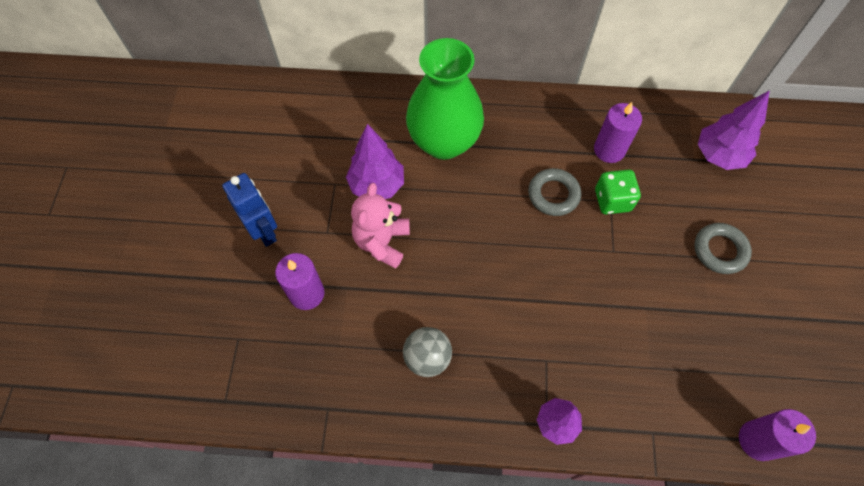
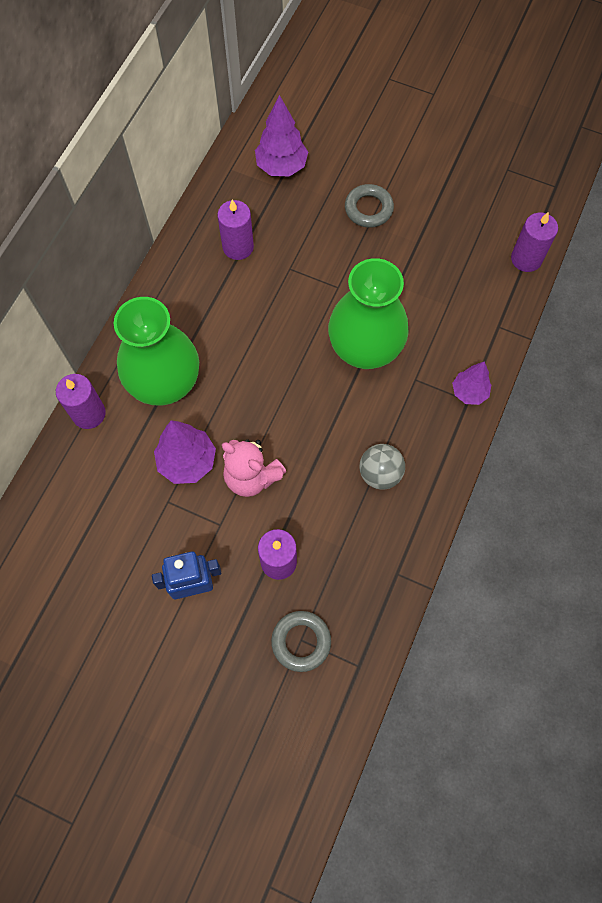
camera: 70 degrees left, 5 degrees up
(392, 98) = (89, 414): none -> purple candle
(553, 194) = (264, 311): grey ring -> grey ring (301, 641)
(557, 299) = (365, 349): none -> green vase
(612, 200) = (290, 267): green dice -> none

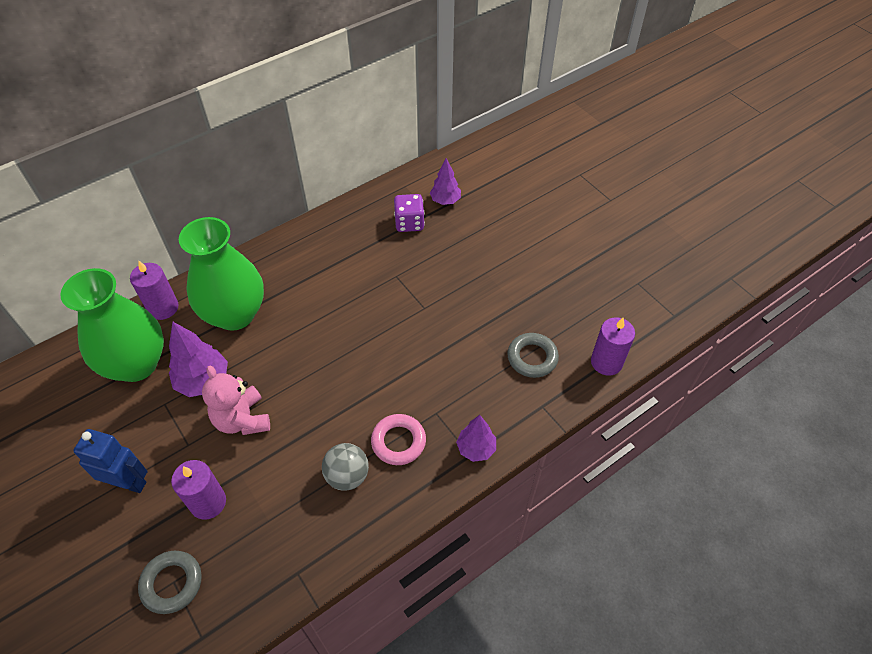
camera: 30 degrees right, 15 degrees down
(238, 247) = (367, 242): purple candle -> none
(263, 207) = (409, 223): none -> purple dice
(281, 167) = (445, 201): purple tree -> purple tree, size x0.66
(365, 349) = (410, 366): green vase -> green vase (136, 364)
(368, 209) = (493, 261): grey ring -> grey ring (532, 358)
(402, 421) = (398, 442): none -> pink ring

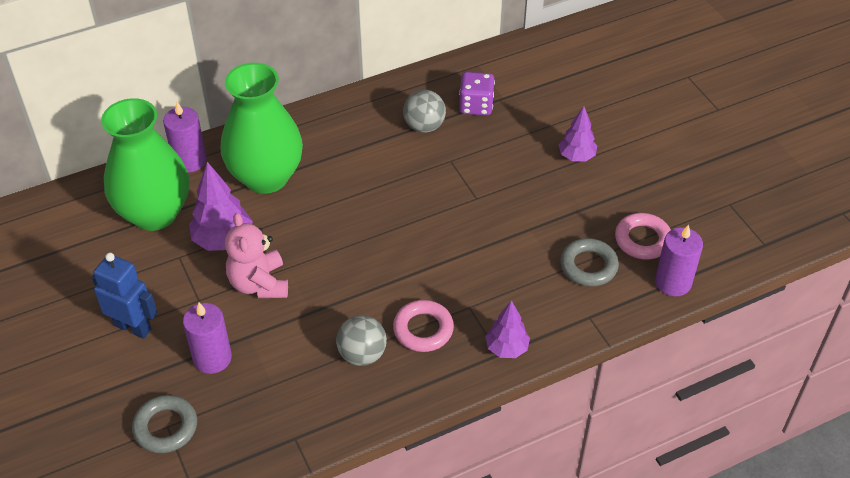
camera: 10 degrees right, 5 degrees down
(368, 247) = (424, 126): none -> grey ball
(445, 201) = (522, 87): purple tree -> purple tree (576, 156)
(573, 326) = (642, 240): none -> pink ring

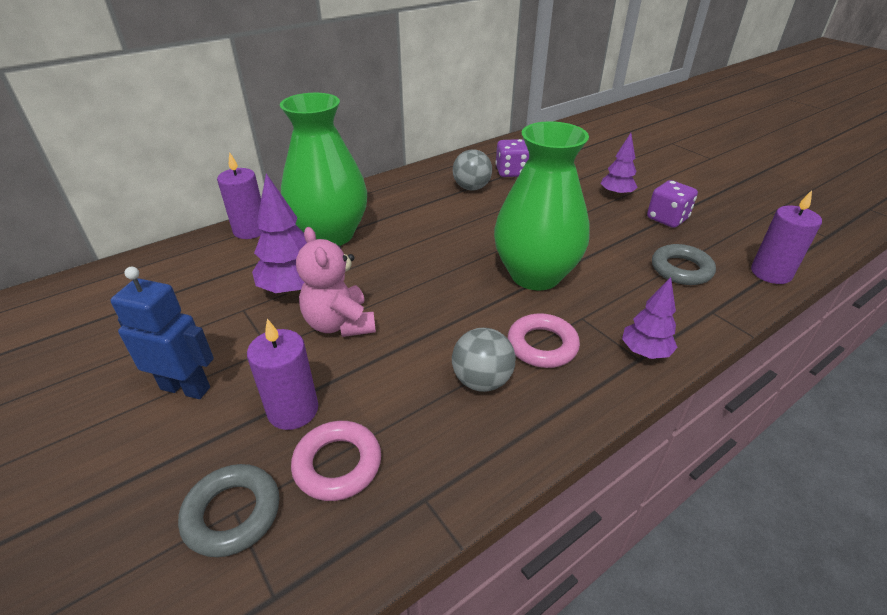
camera: 10 degrees left, 10 degrees down
(154, 213) = (214, 274): green vase -> green vase (535, 275)
(612, 199) = (667, 219): none -> purple dice
(642, 240) = (716, 244): pink ring -> pink ring (337, 464)

